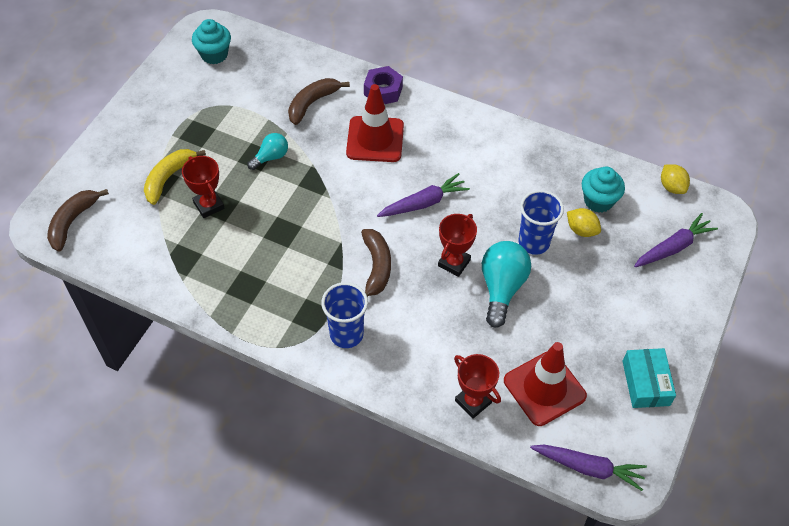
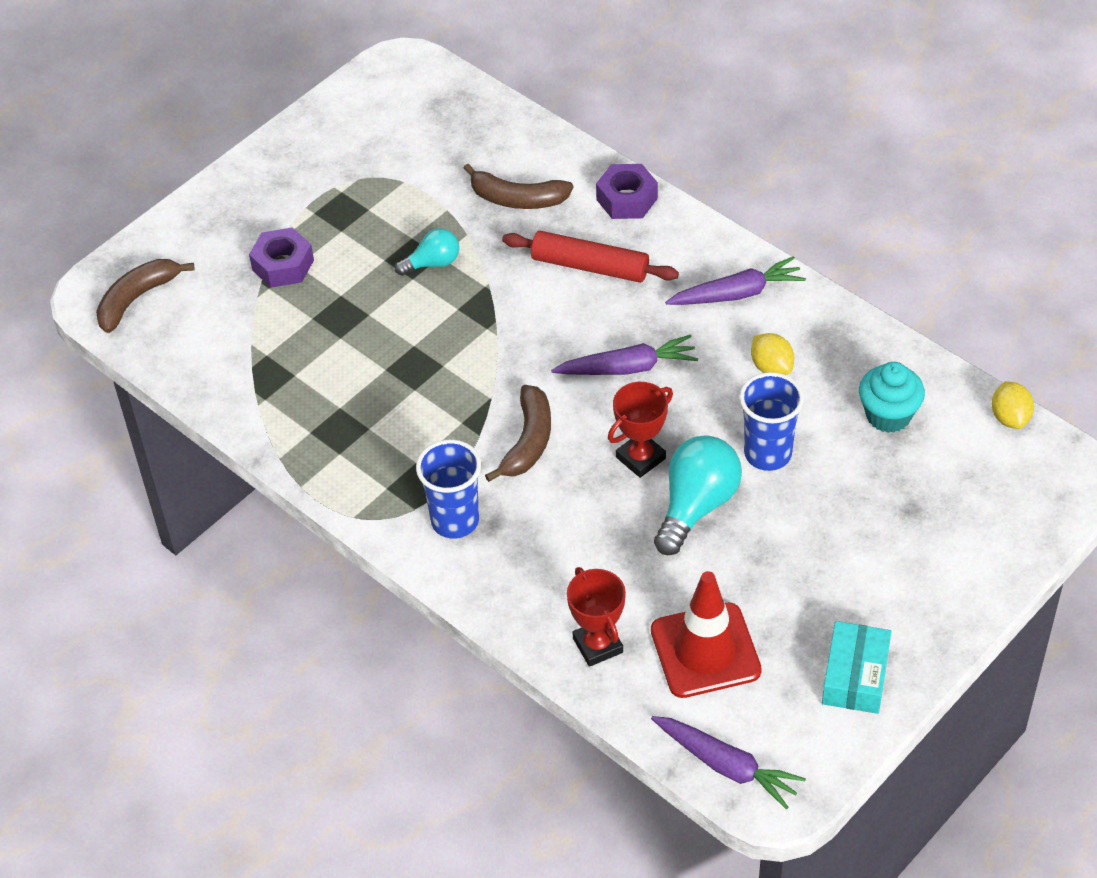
camera: 20 degrees right, 5 degrees down
(169, 178) = (283, 265): yellow banana -> purple nut
(208, 205) = (325, 312): red trophy -> none
(214, 55) = (401, 105): turquoise cupcake -> none
(312, 103) = (517, 199): brown banana -> brown banana turned 135 degrees counterclockwise
(375, 139) = (590, 266): red traffic cone -> red rolling pin
(581, 230) = (846, 451): yellow lemon -> yellow lemon (771, 367)
(673, 247) = (975, 502): purple carrot -> purple carrot (737, 293)

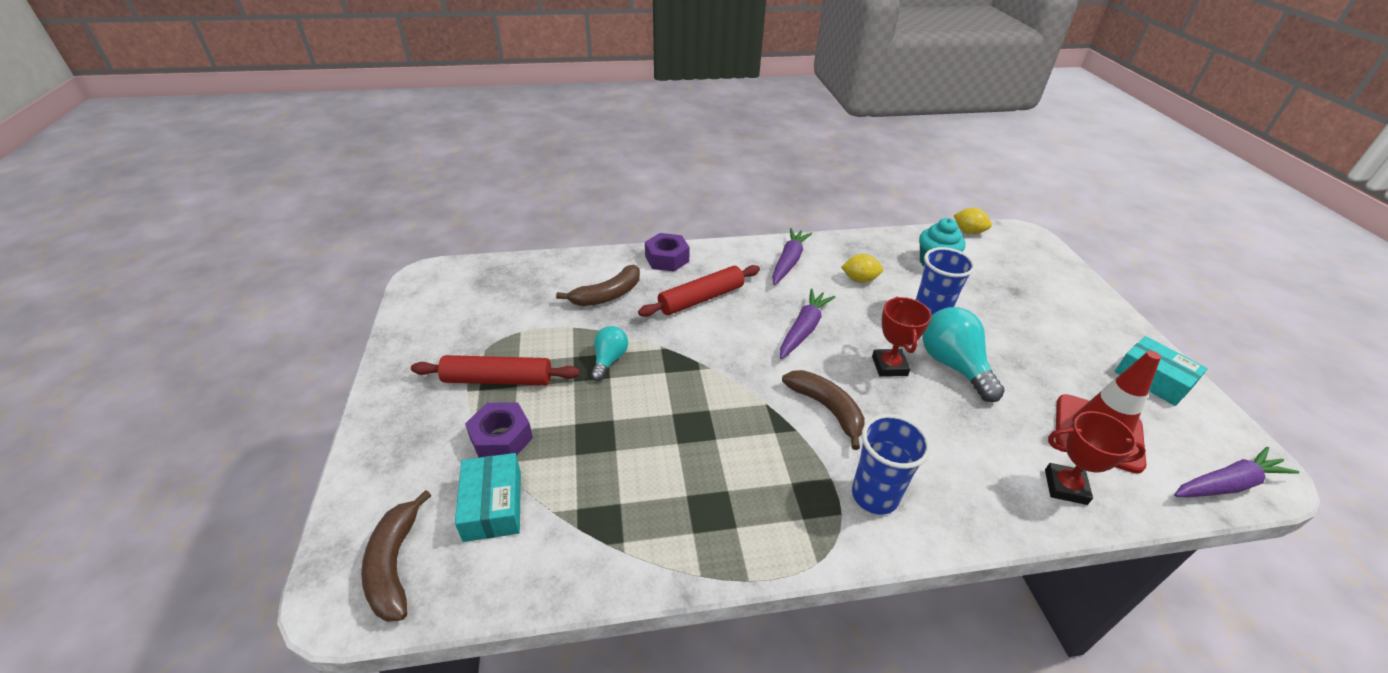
camera: 55 degrees left, 10 degrees down
(224, 309) = (493, 505): none -> turquoise box
(336, 214) = (498, 379): none -> red rolling pin

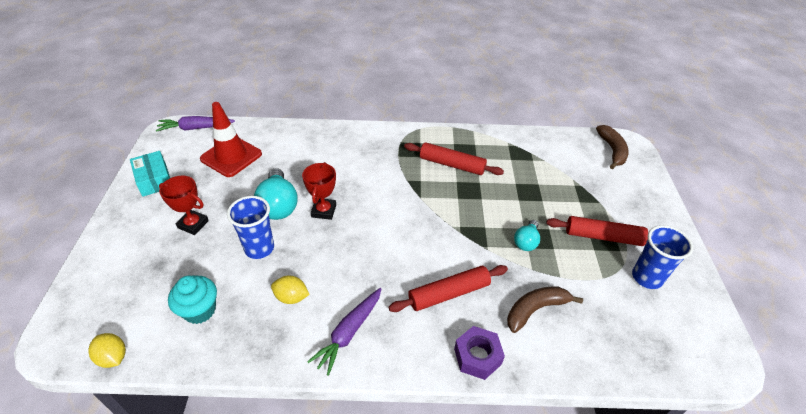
camera: 170 degrees left, 5 degrees up
(493, 505) = (576, 166): turquoise box -> none
(501, 438) = (585, 198): purple nut -> none
(730, 473) = (452, 164): none -> red rolling pin
(803, 329) = (370, 249): purple carrot -> none
(826, 409) = (383, 189): brown banana -> none
(874, 496) = (380, 146): blue cup -> blue cup (646, 277)
(1065, 487) = (279, 137): red trophy -> red trophy (193, 224)

